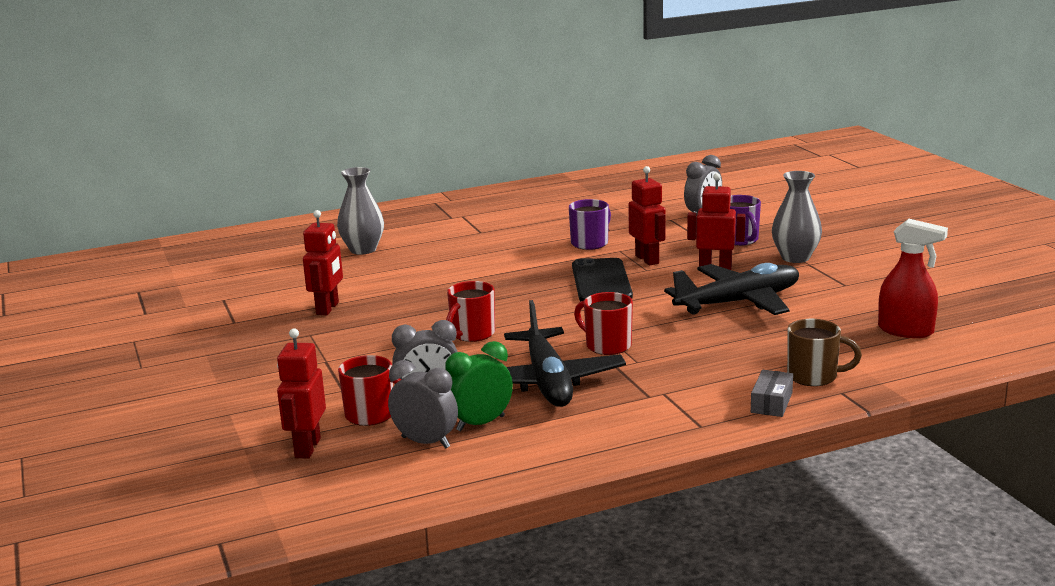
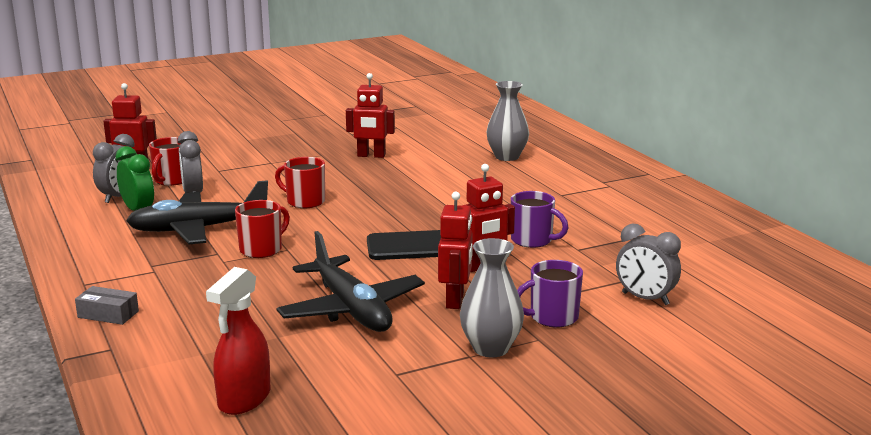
camera: 85 degrees right, 0 degrees up
(814, 377) = (151, 337): brown mug -> none

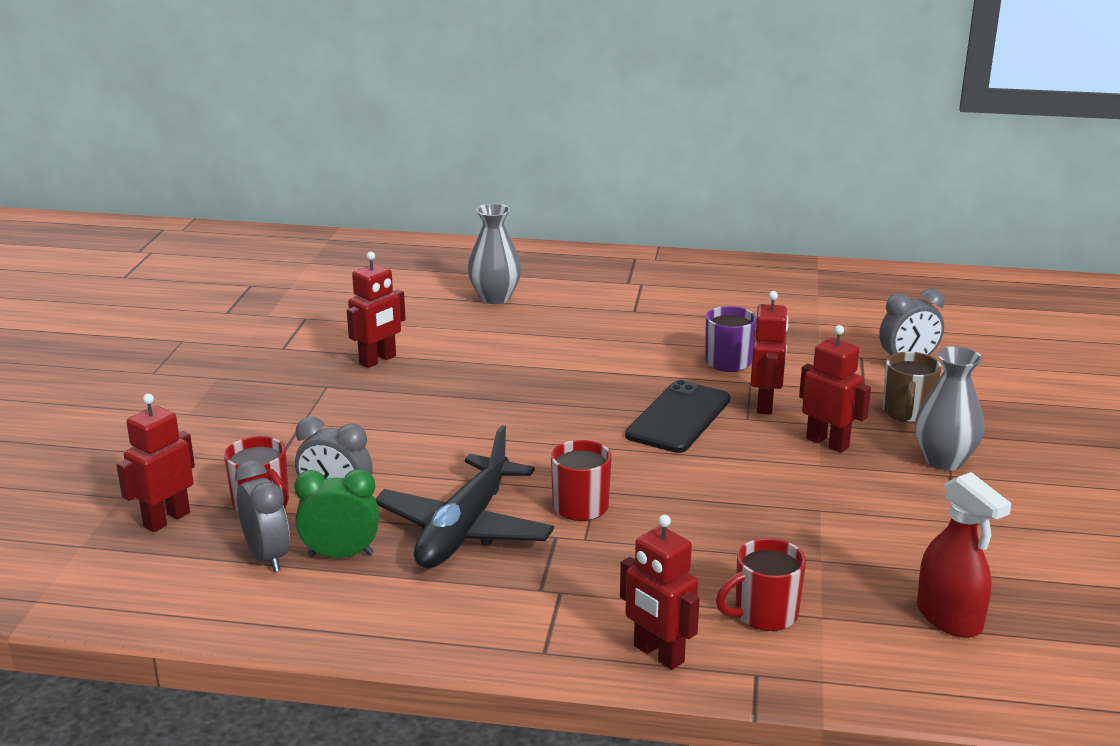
camera: 55 degrees left, 5 degrees up
(108, 314) = (658, 654): grey box -> red robot
(304, 201) = (467, 440): red mug -> red mug (764, 614)
(351, 309) = (795, 500): black plane -> none
(552, 317) = (907, 413): purple mug -> brown mug

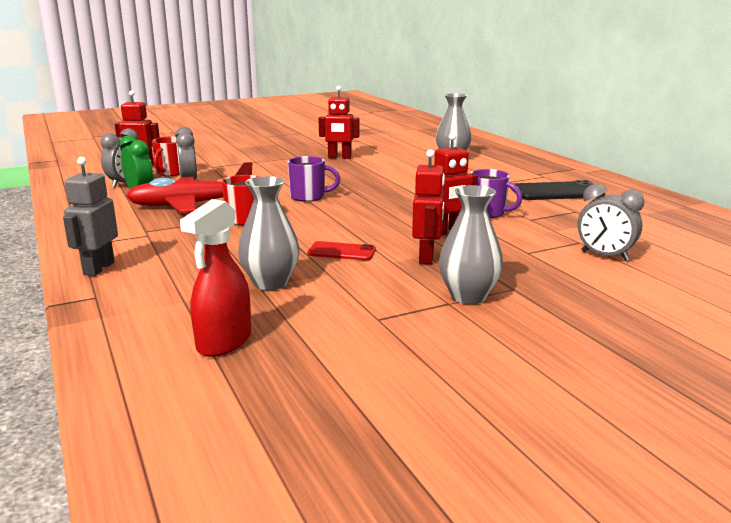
camera: 55 degrees right, 5 degrees down
(464, 529) = (190, 205): black plane -> red plane
(537, 438) = (309, 197): none -> purple mug
(658, 654) = (98, 268): red robot -> grey robot
(678, 417) = (388, 217): black phone -> black phone (557, 192)
(764, 482) = (341, 252): none -> red phone
(764, 614) = (170, 284): red mug -> none
(818, 551) = (270, 283): none -> grey vase
(907, 413) = (521, 271): brown mug -> none

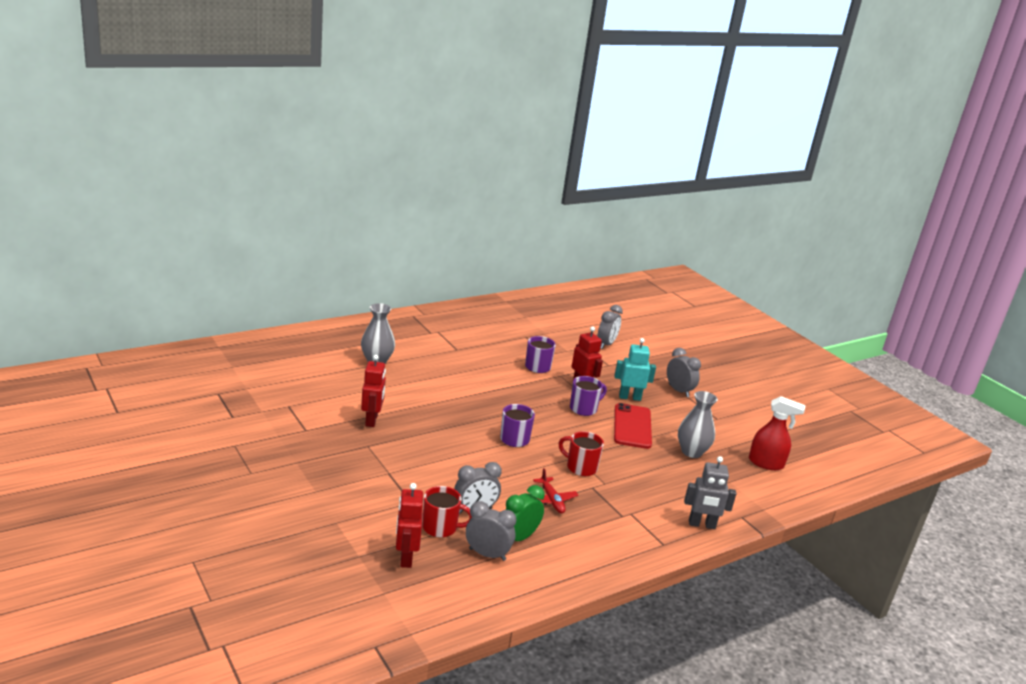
camera: 100 degrees left, 5 degrees up
(190, 205) = (551, 500): red plane -> red plane, size x0.50
(341, 252) = (632, 426): red phone -> red phone, size x1.68
(383, 229) = (584, 409): none -> purple mug
(427, 257) = (629, 397): red robot -> turquoise robot
(468, 296) = (678, 391): grey vase -> grey clock
(557, 192) = (482, 334): black phone -> none

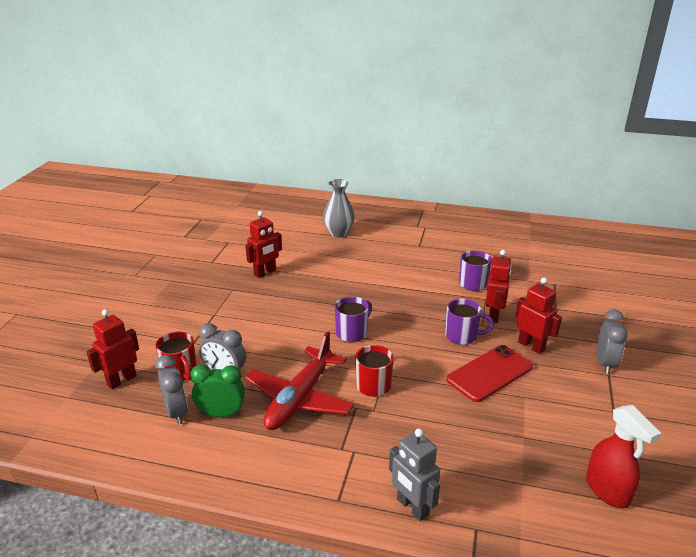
camera: 50 degrees right, 5 degrees up
(551, 500) = (299, 398): red plane -> red plane, size x1.99
(606, 344) = (583, 289): grey clock -> none
(629, 397) = (531, 346): turquoise robot -> red robot
(691, 452) = (522, 429): grey vase -> none

